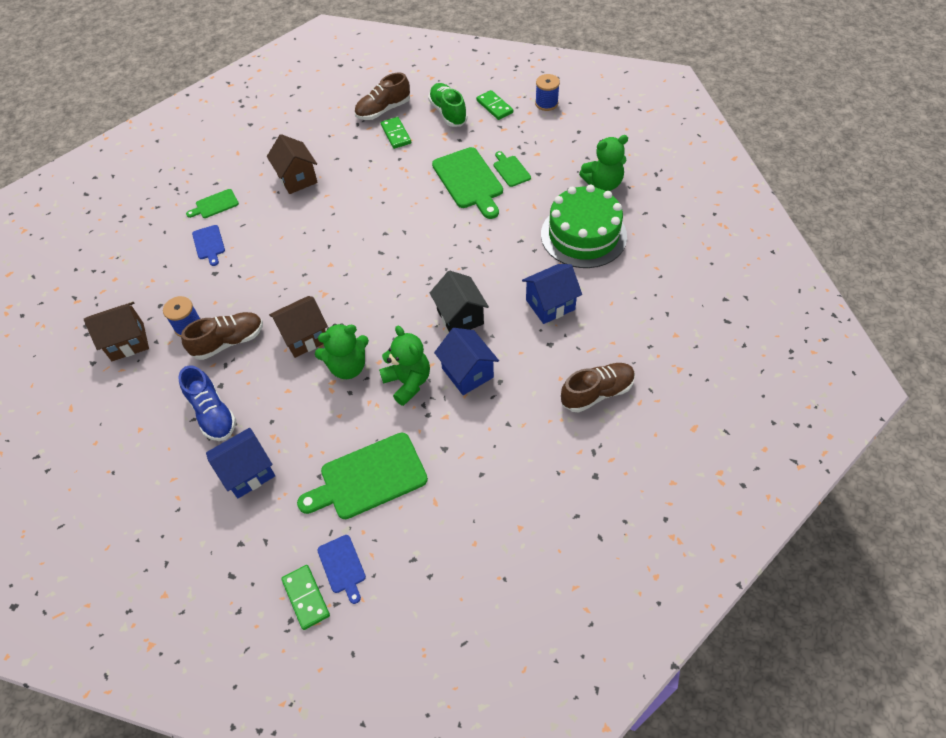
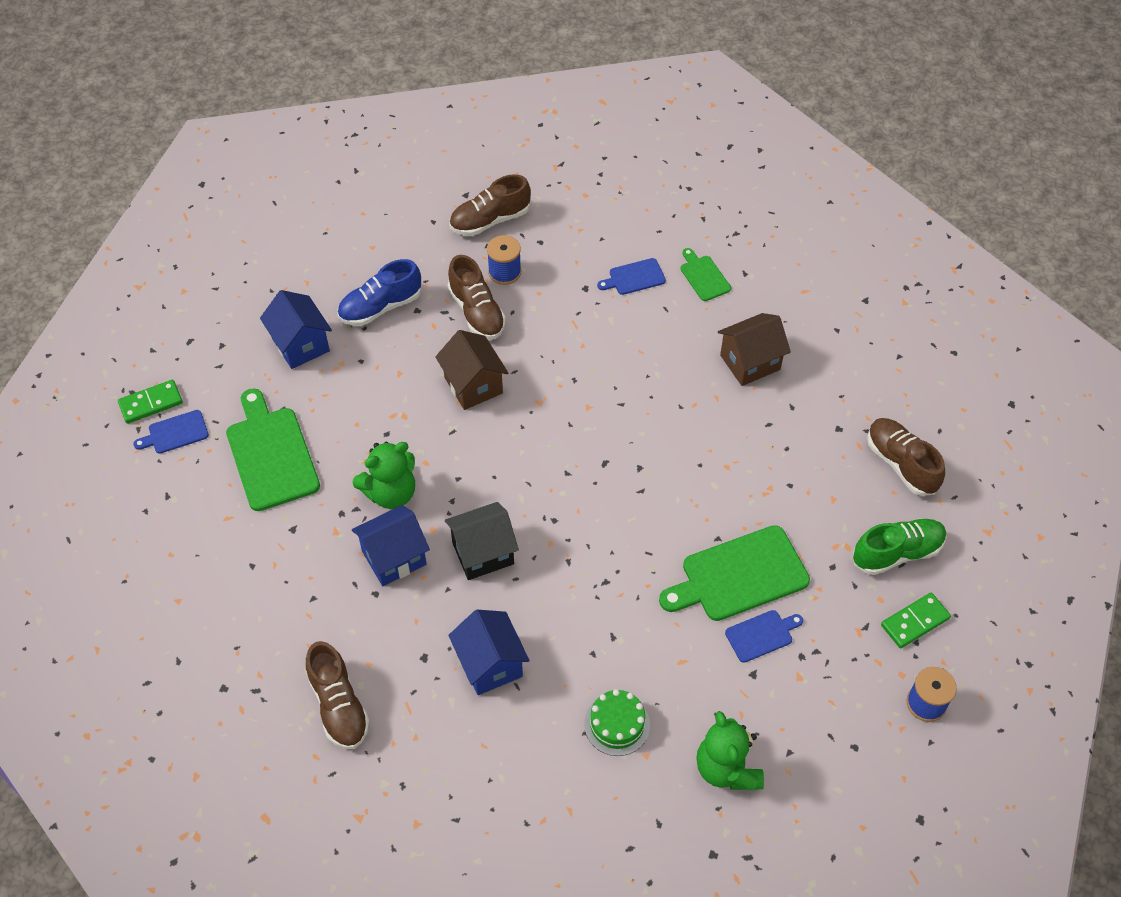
camera: 90 degrees right, 0 degrees up
(127, 342) = (490, 220): brown house -> brown shoe
(348, 366) = (423, 430): green teddy bear -> none
(396, 134) = (844, 480): green domino -> none
(511, 170) = (761, 635): green cutting board -> blue cutting board
(583, 235) = (617, 724): green cake -> green cake, size x0.51

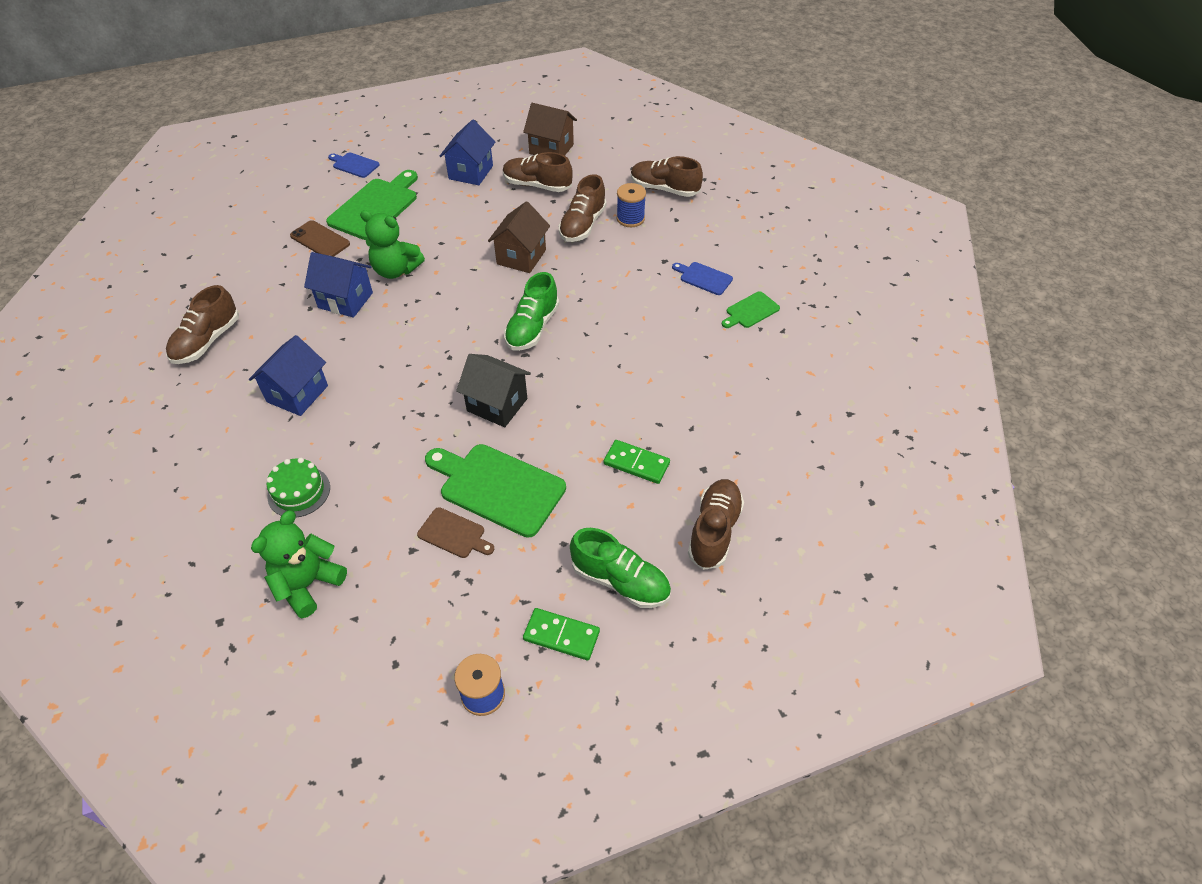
camera: 50 degrees right, 5 degrees down
(151, 403) = (366, 145): green domino -> green domino (636, 463)
(275, 530) = (320, 240): none -> brown phone
(380, 307) = (537, 185): blue shoe -> brown shoe
(483, 553) = (387, 338): black house -> black house (497, 405)
(577, 437) = (532, 328): none -> green shoe
(703, 276) = (750, 311): green cutting board -> green cutting board turned 150 degrees counterclockwise
(750, 362) = (704, 380): brown house -> brown house (551, 149)
(761, 635) = (454, 534): blue cutting board -> brown cutting board

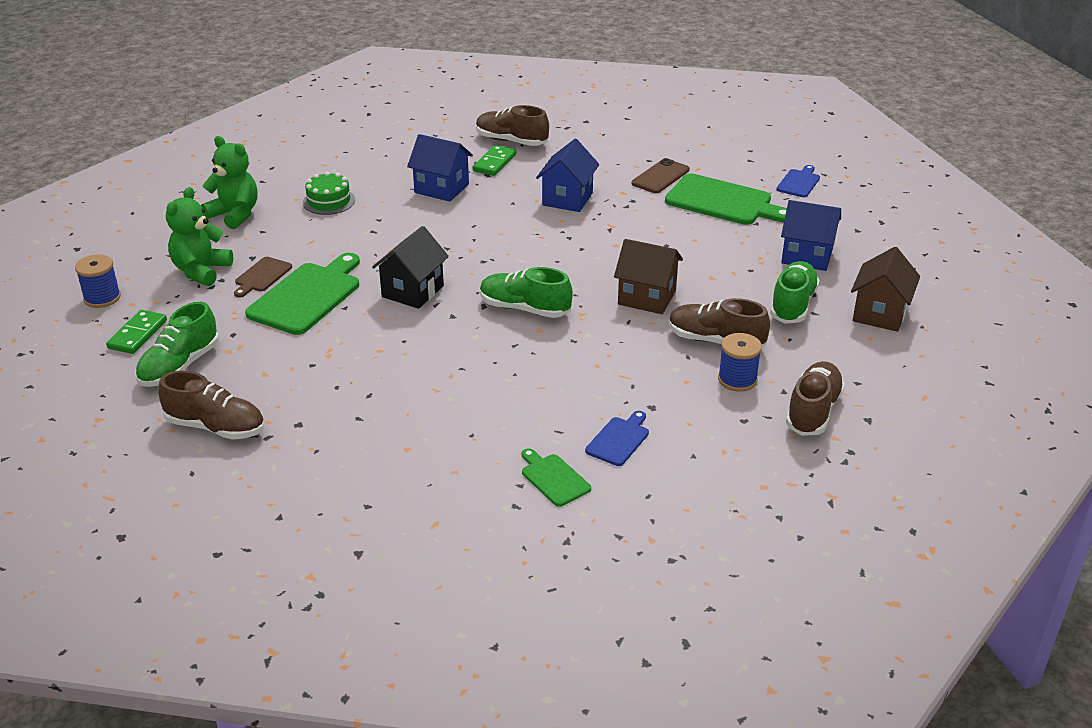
camera: 90 degrees right, 15 degrees down
(396, 270) = (616, 222): green teddy bear -> green teddy bear (201, 271)
(537, 185) = (792, 305): brown shoe -> green shoe
(636, 463) = (317, 378): green domino -> green domino (494, 163)

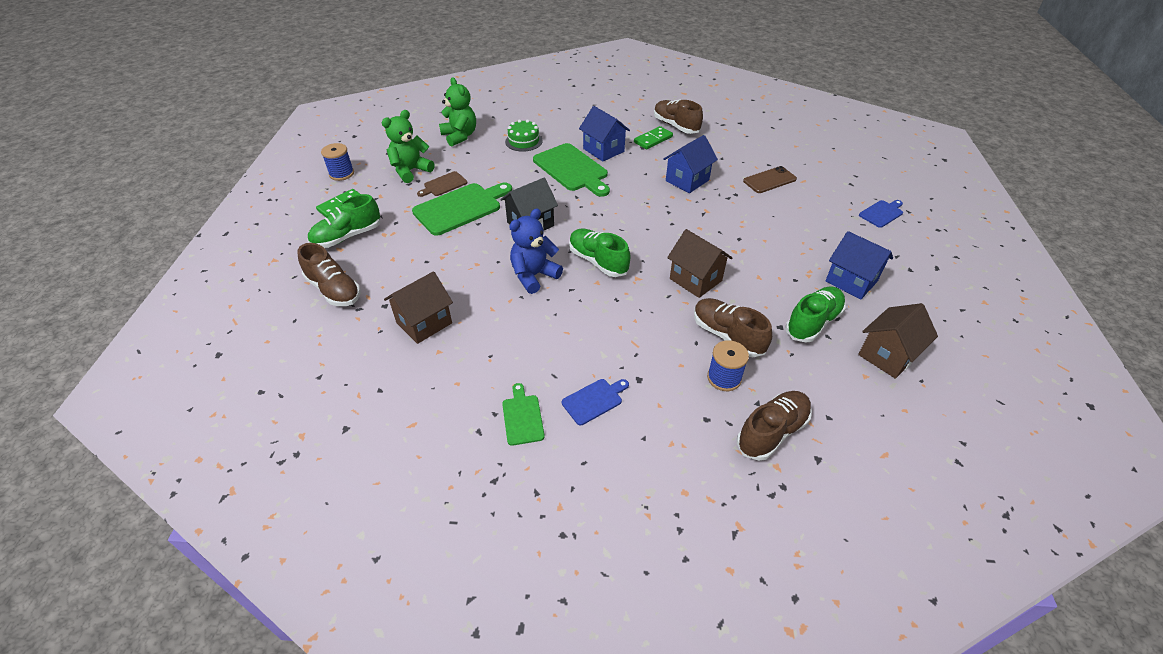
camera: 25 degrees right, 10 degrees up
(365, 427) = (424, 323): none -> brown house
(460, 343) = (534, 276): none -> blue teddy bear
(723, 201) = (807, 213): green cutting board -> green cutting board (572, 169)

